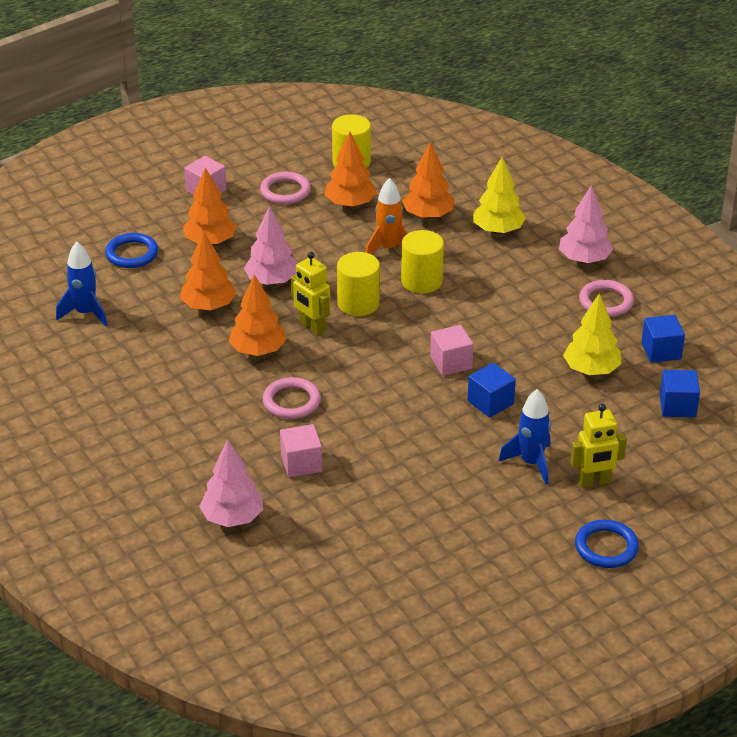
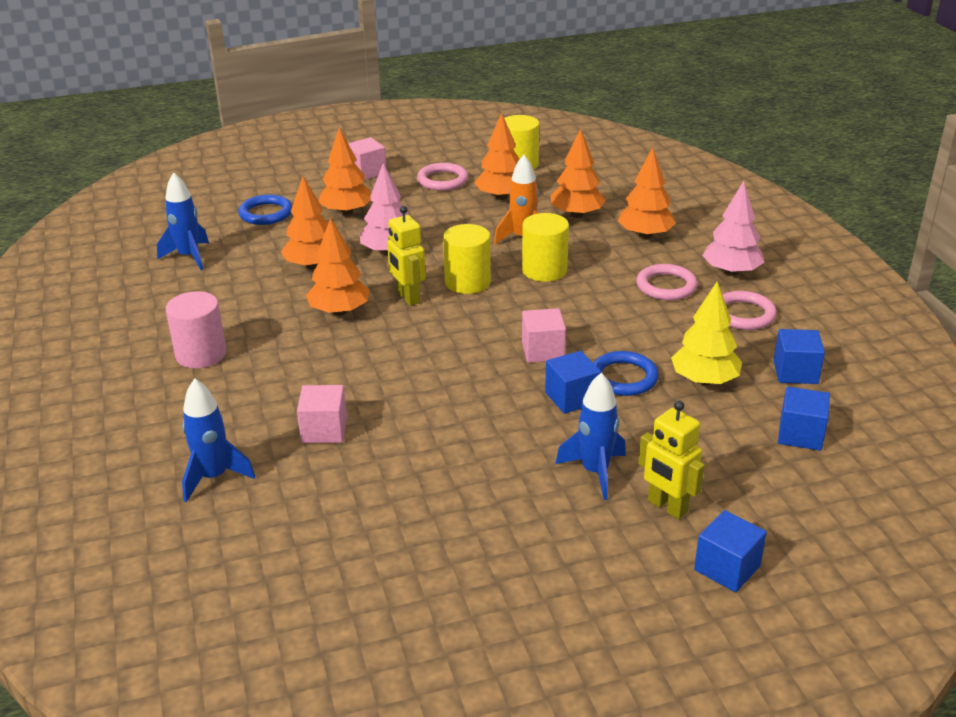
camera: 15 degrees right, 5 degrees down
(157, 411) = (201, 354): none -> pink cylinder
(232, 518) = (214, 477): pink tree -> blue rocket
(291, 401) = (348, 365): pink ring -> pink ring (666, 286)
(498, 230) = (645, 235): yellow tree -> orange tree
(594, 482) = (667, 507): yellow robot -> yellow robot turned 45 degrees clockwise
(606, 547) = (656, 592): blue ring -> blue ring (623, 377)
(650, 520) = (727, 568): none -> blue cube

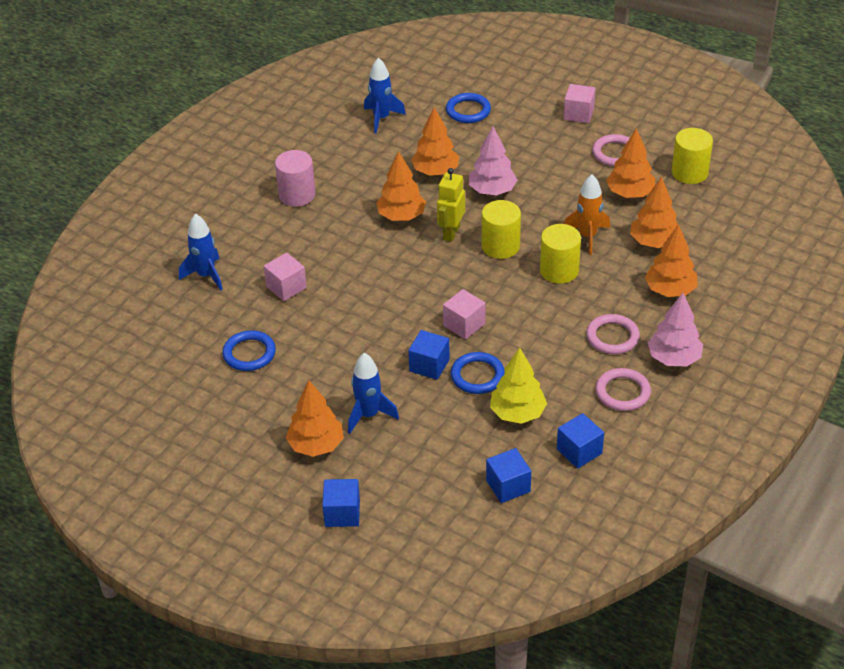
camera: 50 degrees right, 10 degrees up
(346, 212) = (515, 141): orange tree -> orange tree (316, 445)
(386, 509) = (249, 353): none -> blue ring
(667, 507) = (369, 462): yellow robot -> none

